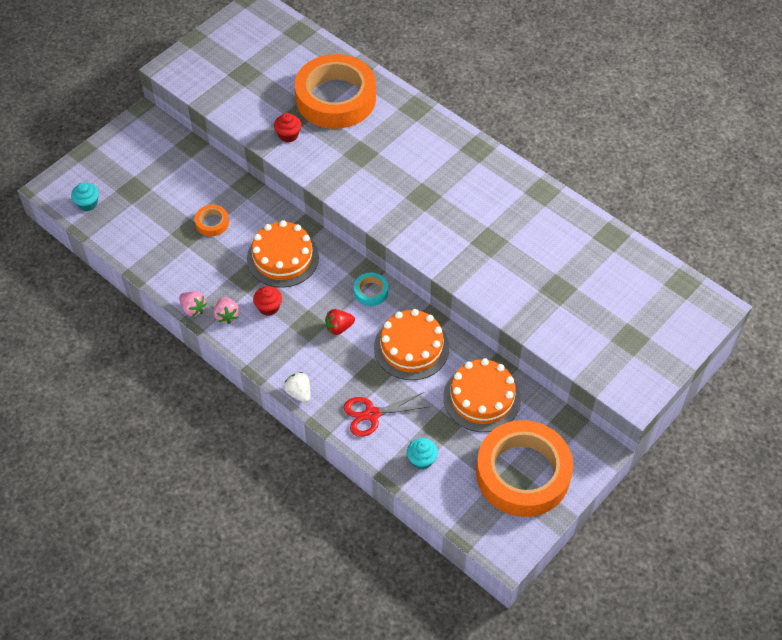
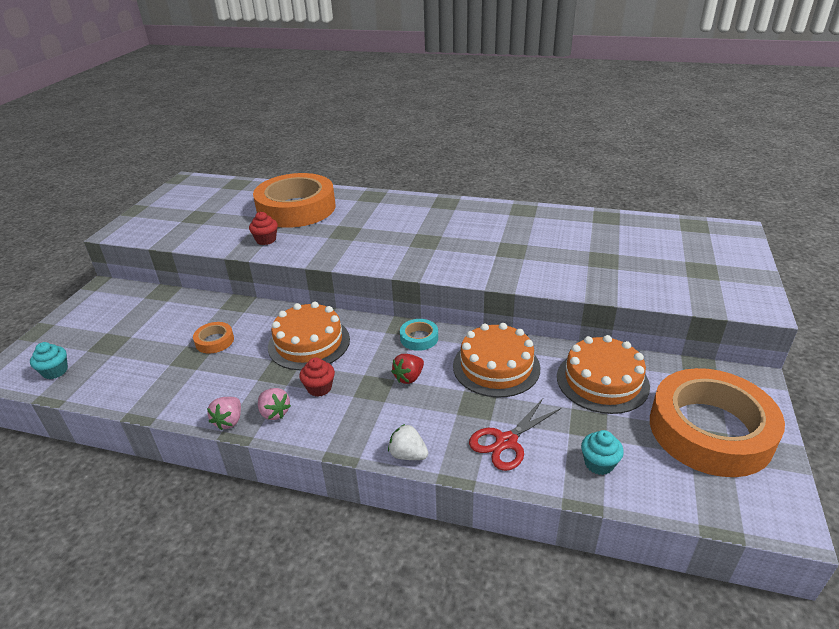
camera: 25 degrees left, 20 degrees down
(193, 309) = (229, 421): pink strawberry -> pink strawberry turned 90 degrees clockwise

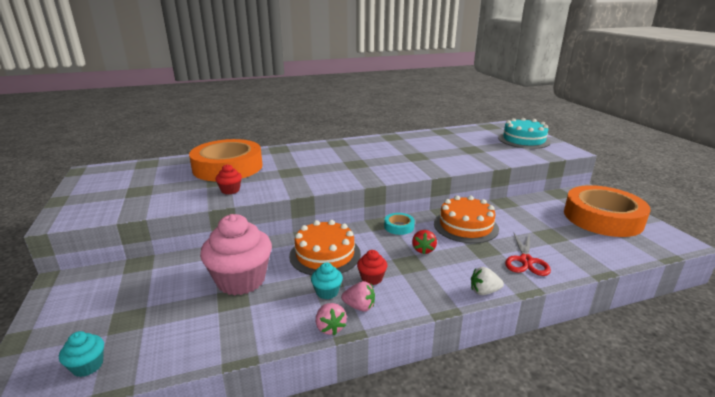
camera: 35 degrees left, 10 degrees down
(214, 341) = (241, 280): orange tape -> pink cupcake
(599, 463) = (582, 252): turquoise cupcake -> turquoise cupcake (327, 292)
(602, 381) = (527, 214): orange cake -> none
(712, 265) = (524, 140): none -> turquoise cake

